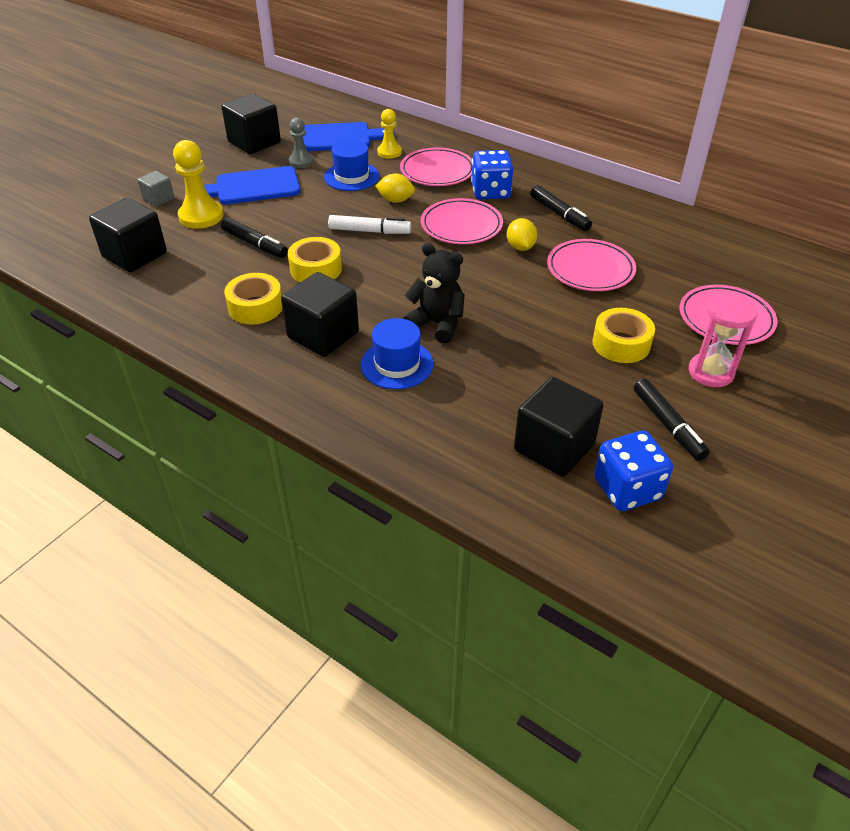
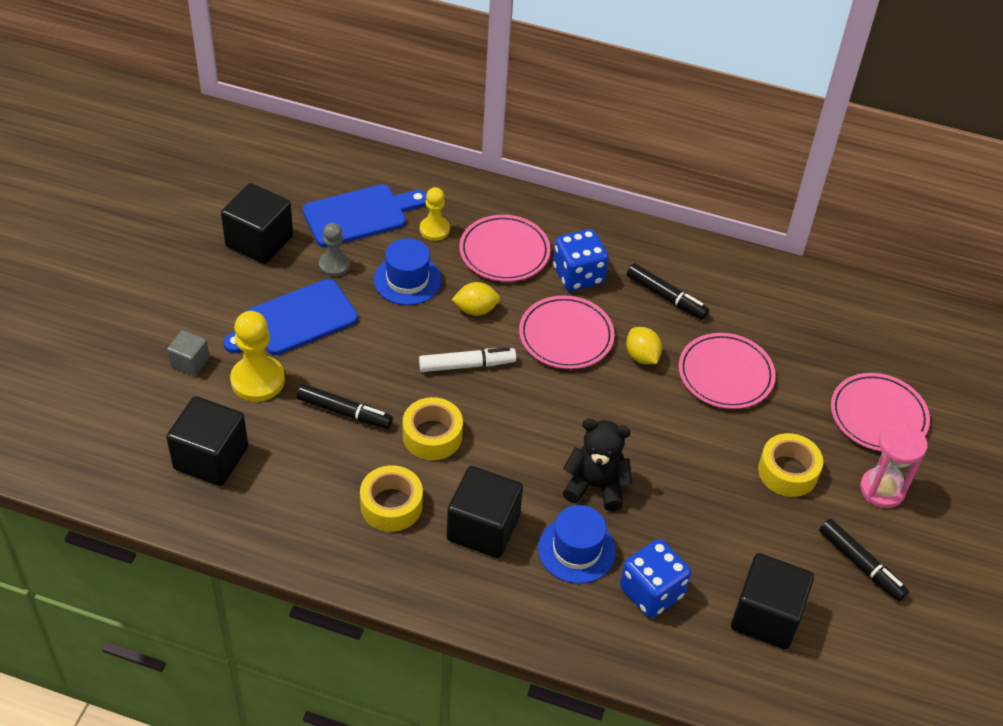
camera: 20 degrees left, 5 degrees up
(627, 489) = (846, 647): blue dice -> blue dice (651, 592)

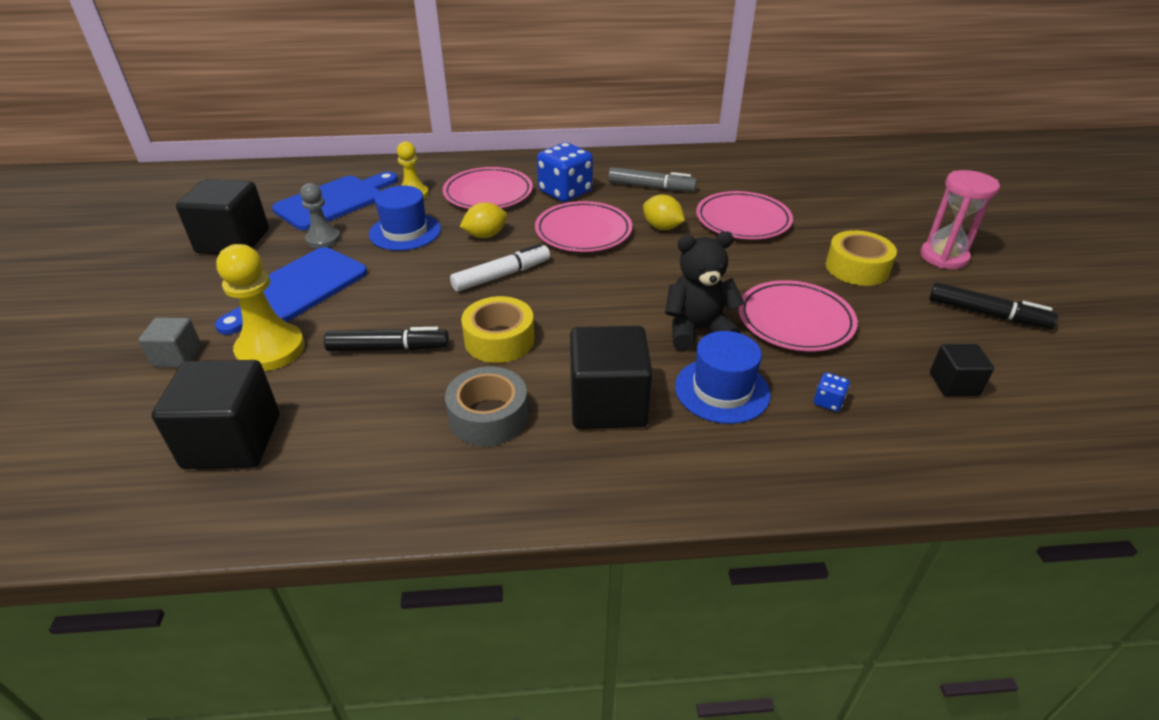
camera: 20 degrees left, 10 degrees down
(391, 505) = (488, 416): yellow tape -> grey tape
(651, 592) = (828, 402): blue dice -> blue dice, size x0.43
(666, 297) = (651, 187): black marker -> grey marker
(766, 616) = (954, 384): black cube -> black cube, size x0.54
(878, 416) = (887, 213): pink plate -> pink plate (795, 320)

